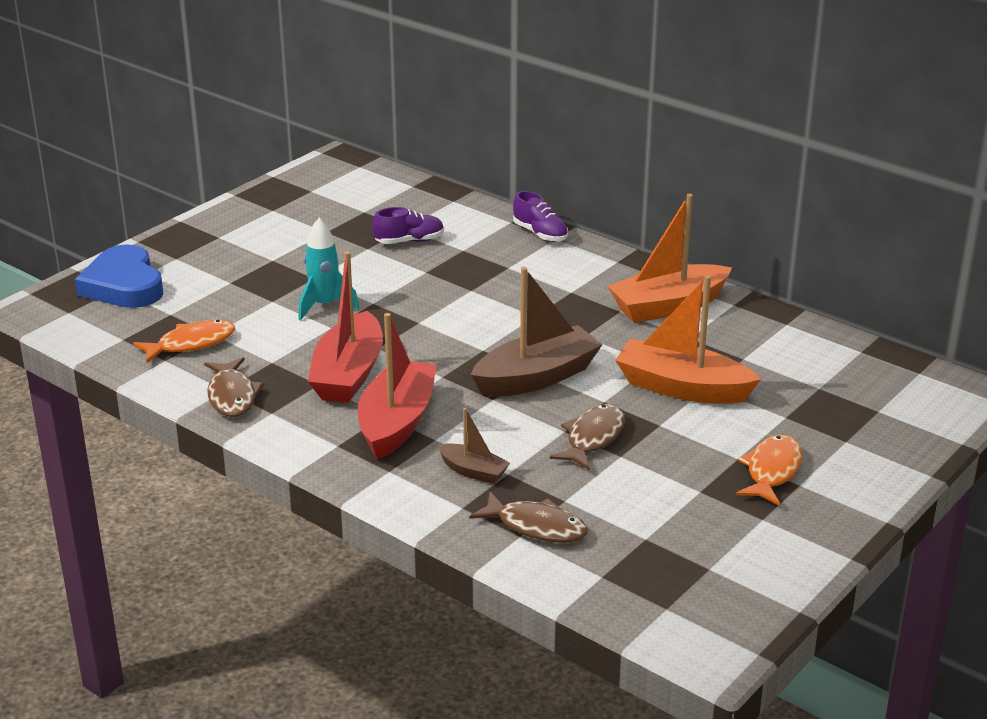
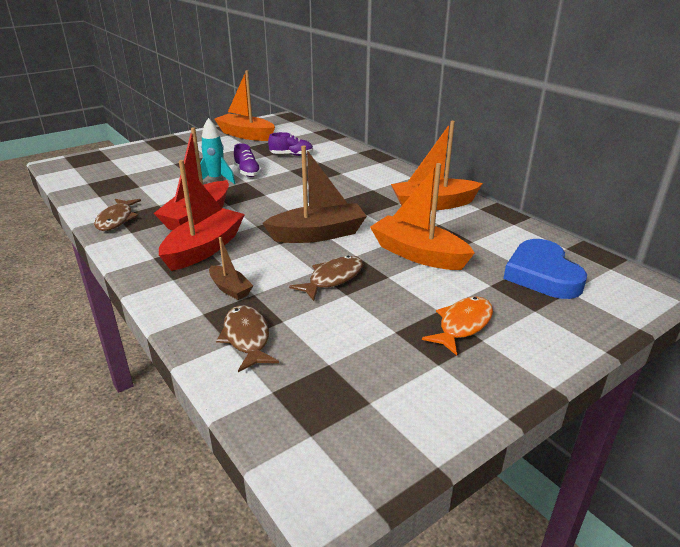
camera: 15 degrees right, 0 degrees up
(124, 285) = (116, 158): blue heart -> blue heart (542, 275)
(191, 344) = (122, 190): orange fish -> none
(304, 207) = (246, 135): none -> orange boat
(536, 526) = (247, 338): brown fish -> brown fish turned 150 degrees counterclockwise
(540, 234) = (372, 159): purple shoe -> purple shoe (247, 172)

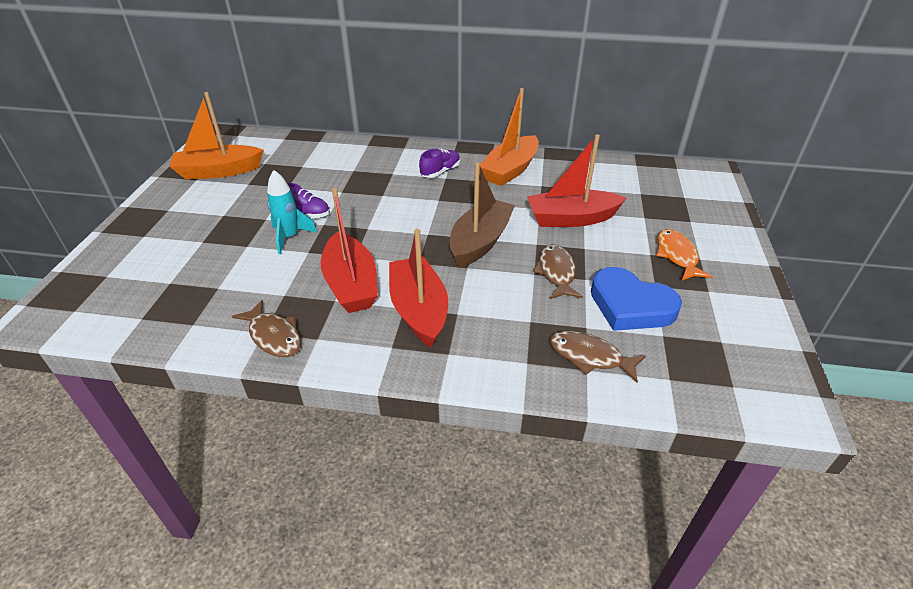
camera: 45 degrees left, 10 degrees up
(230, 289) = (507, 329): brown boat -> none
(291, 155) = (312, 174): purple shoe -> purple shoe (440, 171)
(418, 254) = (571, 219): orange boat -> red boat
(542, 275) = (655, 193): blue heart -> blue heart (630, 305)

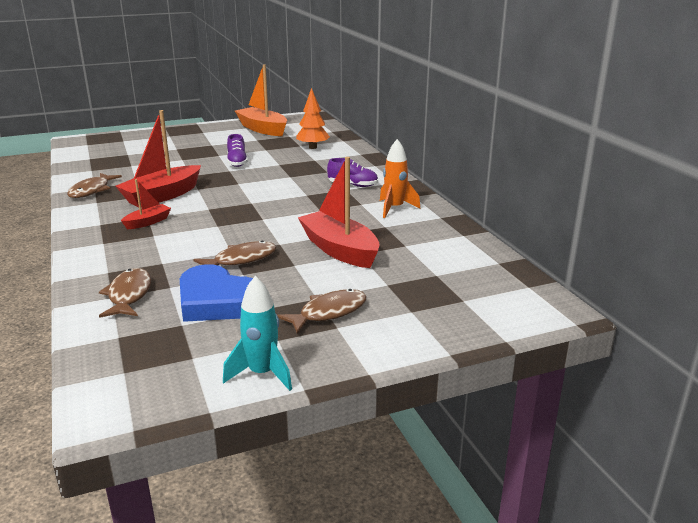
camera: 60 degrees right, 15 degrees down
(290, 237) = (203, 166): turquoise rocket -> turquoise rocket (262, 374)
(317, 161) = (312, 147): none -> orange tree
(419, 310) = (148, 222): red boat -> red boat, size x0.51
(480, 242) = (259, 222): brown boat -> none
(510, 170) = (394, 208): orange boat -> orange rocket
(630, 305) = (217, 301): blue heart -> blue heart turned 60 degrees counterclockwise
(677, 256) = (328, 313): orange fish -> brown fish

